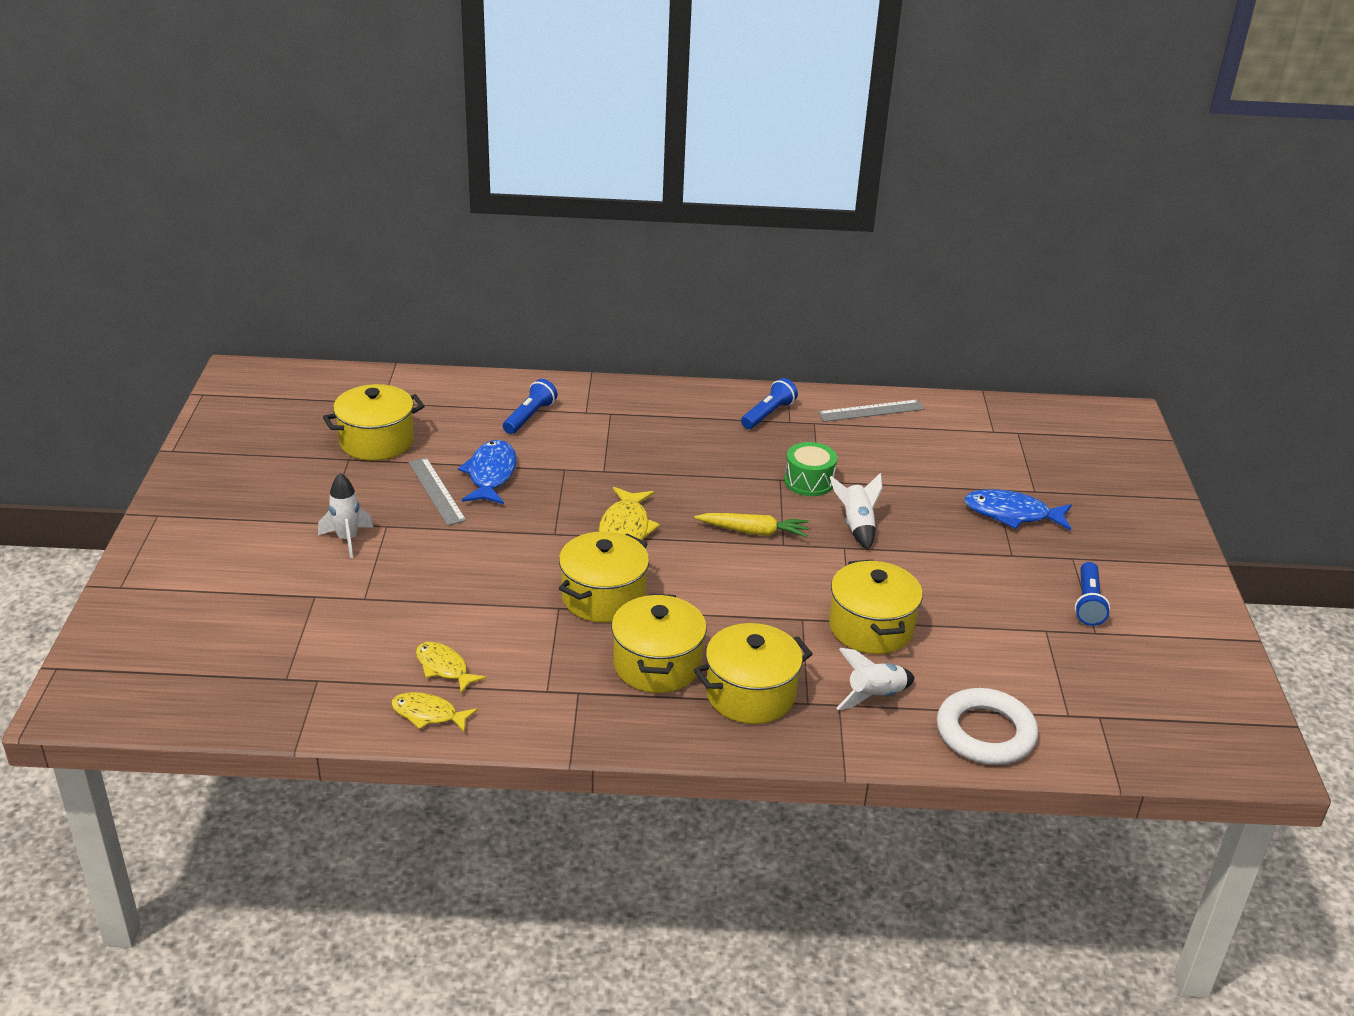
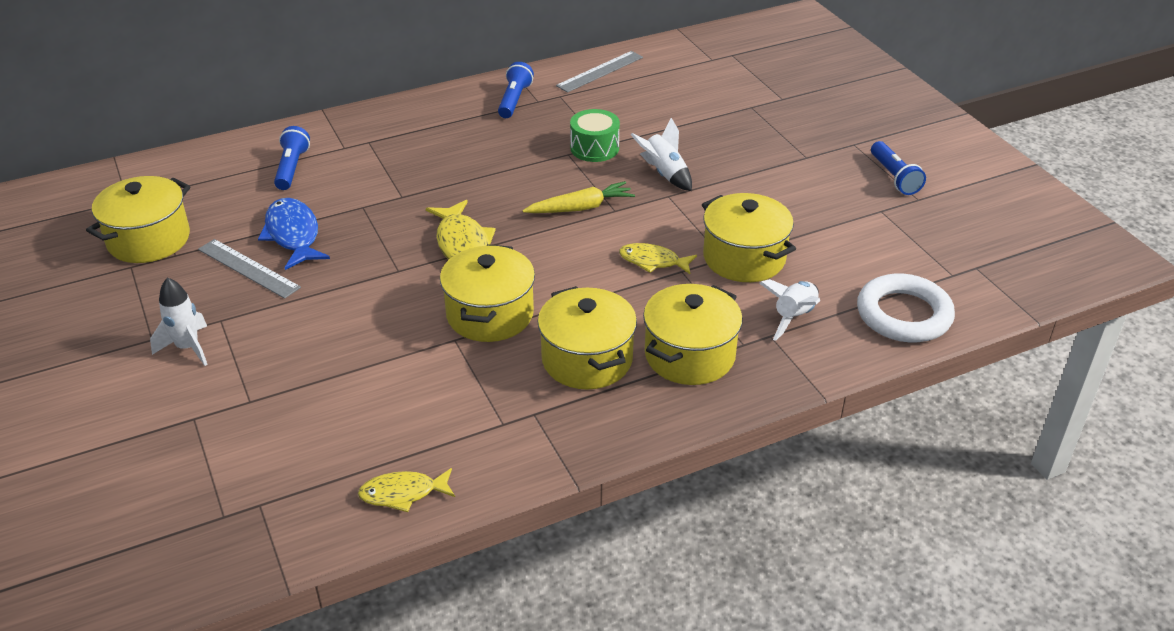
camera: 25 degrees left, 5 degrees up
(444, 668) = (385, 440): yellow fish -> yellow fish (653, 261)
(1012, 514) = (780, 123): blue fish -> none

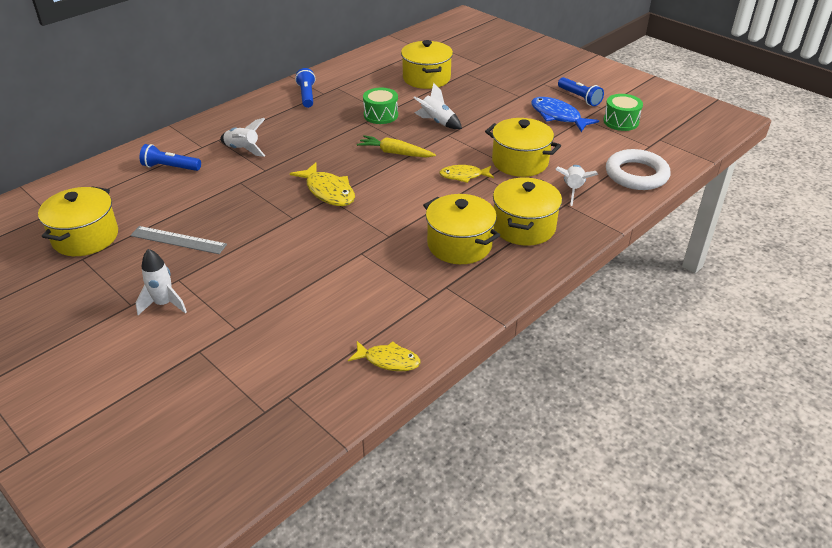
camera: 20 degrees left, 0 degrees up
(292, 168) = (170, 167): blue flashlight -> blue flashlight turned 60 degrees counterclockwise
(293, 235) = (199, 211): blue fish -> blue fish (558, 116)
(391, 162) = (243, 150): none -> white rocket
(403, 493) = (388, 360): yellow fish -> yellow fish turned 135 degrees counterclockwise
(490, 314) = (376, 232): yellow pot -> yellow pot (426, 78)
(581, 208) = (395, 153): yellow carrot -> yellow carrot turned 120 degrees counterclockwise
(600, 71) = (354, 68): grey ruler -> none
(933, 227) = (621, 121): none -> green drum

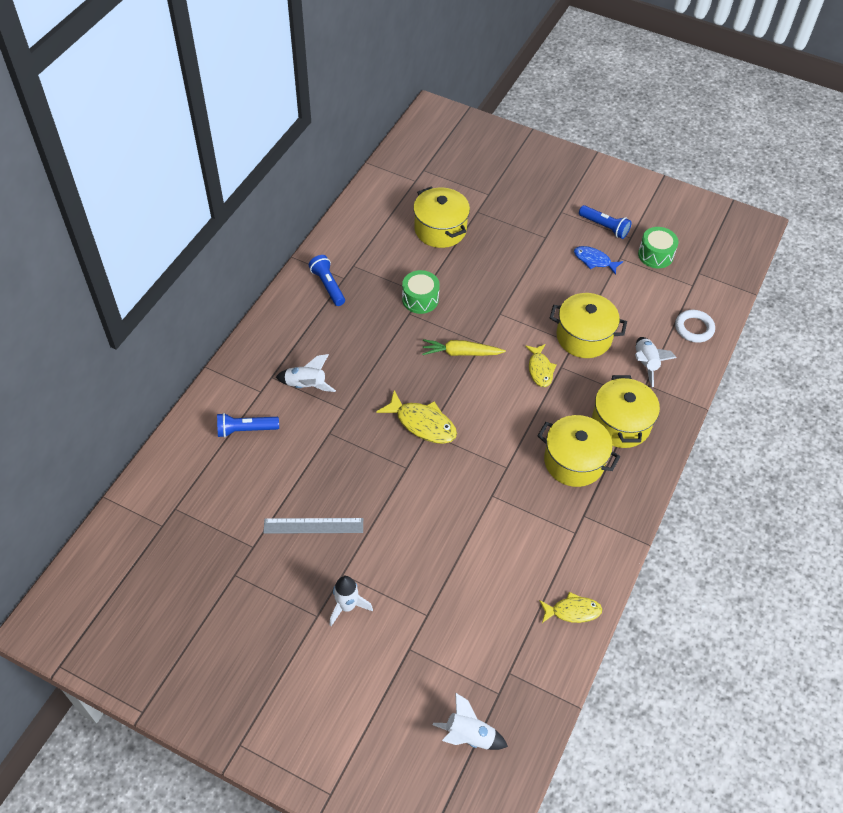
camera: 20 degrees left, 15 degrees up
(85, 237) = (220, 547): yellow pot -> none
(437, 122) = (481, 297): white rocket -> white rocket (469, 735)
(464, 176) = (540, 369): yellow fish -> yellow fish turned 75 degrees counterclockwise
(558, 116) = (594, 260): blue fish -> blue fish, size x0.67
(636, 174) = (694, 328): white ring -> white ring, size x0.65

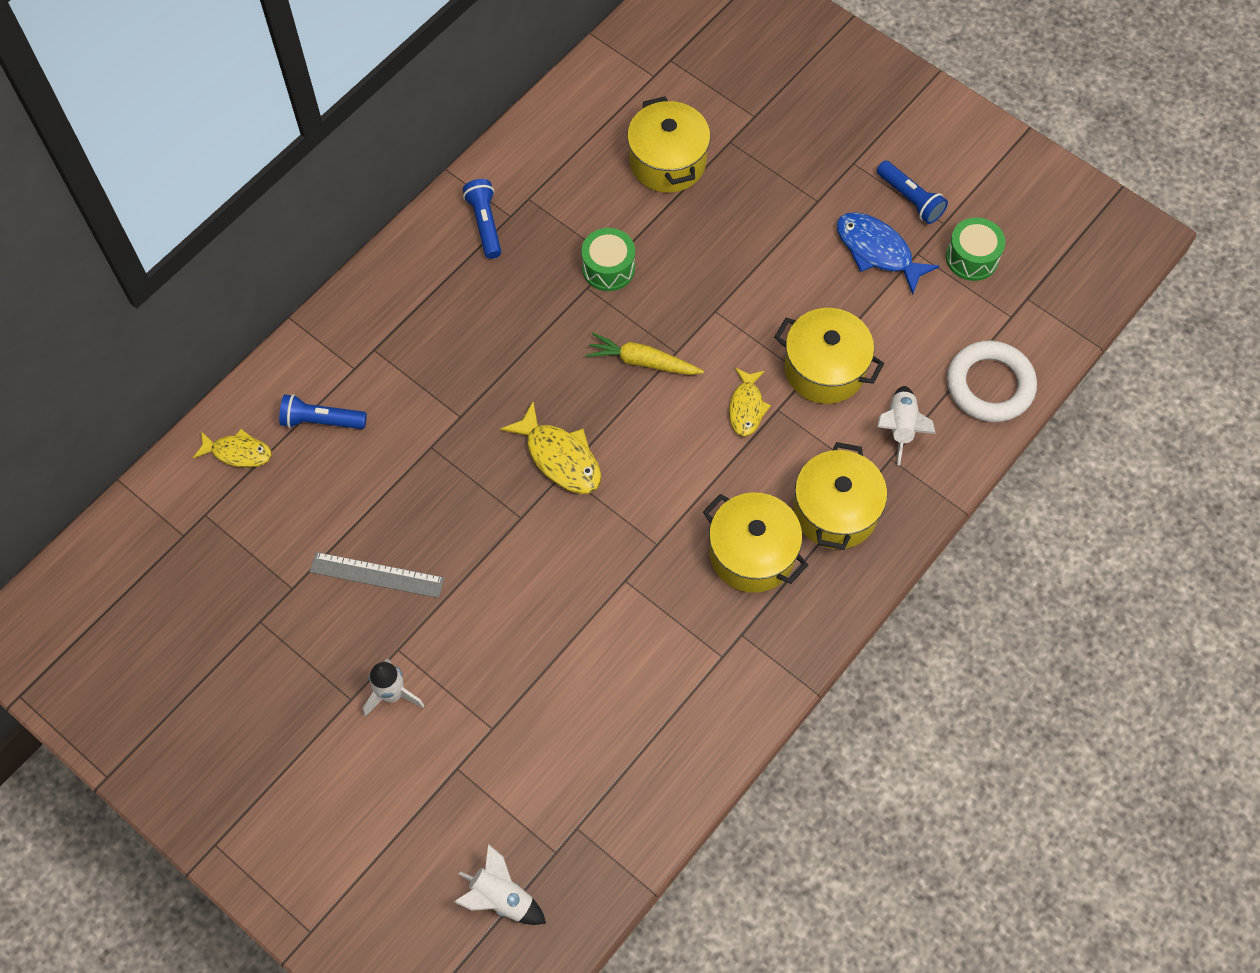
camera: 15 degrees right, 10 degrees up
(306, 385) = (417, 371): white rocket -> none
(572, 611) = (685, 764): yellow fish -> yellow fish (238, 452)
(594, 260) = (877, 251): blue fish -> blue fish, size x1.50
(694, 328) = (990, 385): white ring -> white ring, size x1.53

